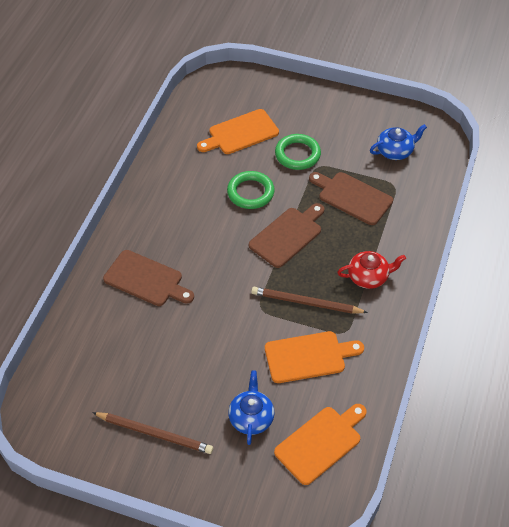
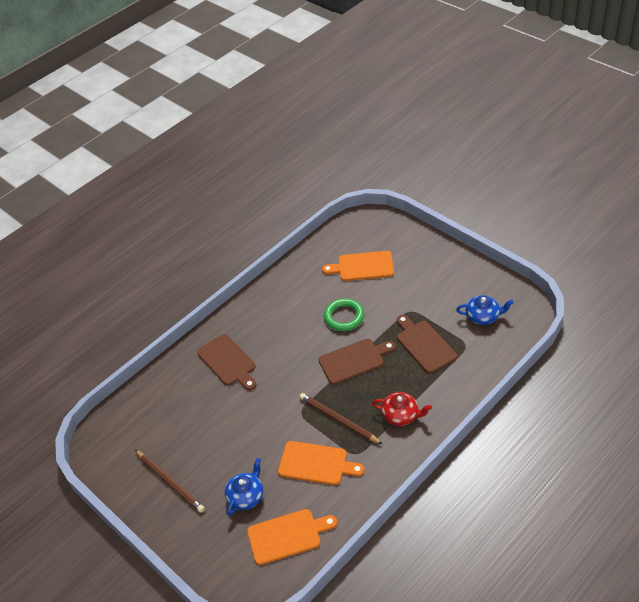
camera: 30 degrees right, 5 degrees down
(297, 154) = (399, 296): green ring -> none

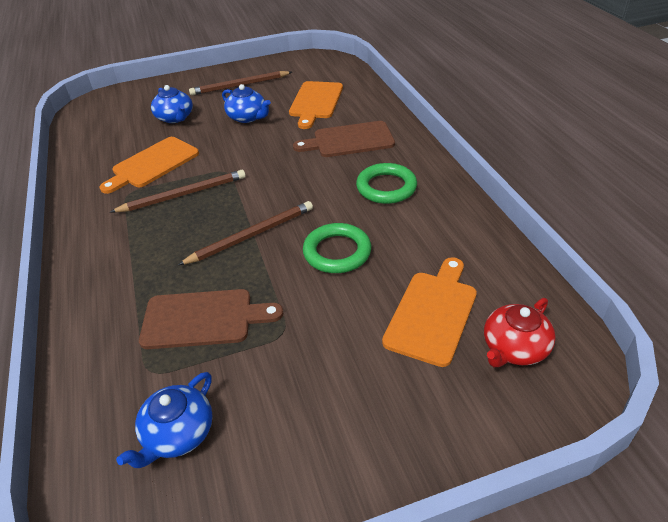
camera: 115 degrees right, 5 degrees down
(223, 442) = (247, 117): none -> blue teapot
(273, 320) = (386, 187): none -> green ring
(287, 536) = (108, 130): orange cutting board -> orange cutting board (315, 102)
(354, 360) = (251, 235): brown cutting board -> brown pencil
(401, 415) = (127, 246): red teapot -> red teapot (514, 348)

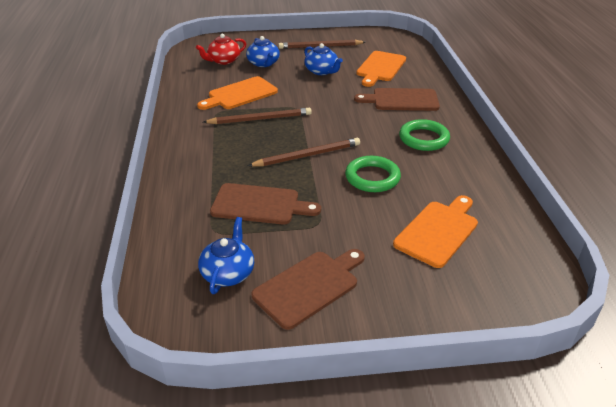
camera: 10 degrees right, 5 degrees down
(178, 434) = (228, 273): blue teapot -> blue teapot turned 150 degrees clockwise
(290, 431) = (309, 286): none -> brown cutting board
(514, 348) = (497, 265): red teapot -> red teapot (223, 61)

